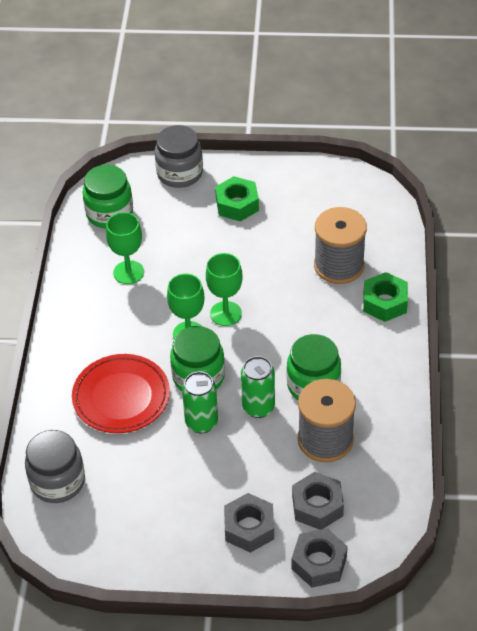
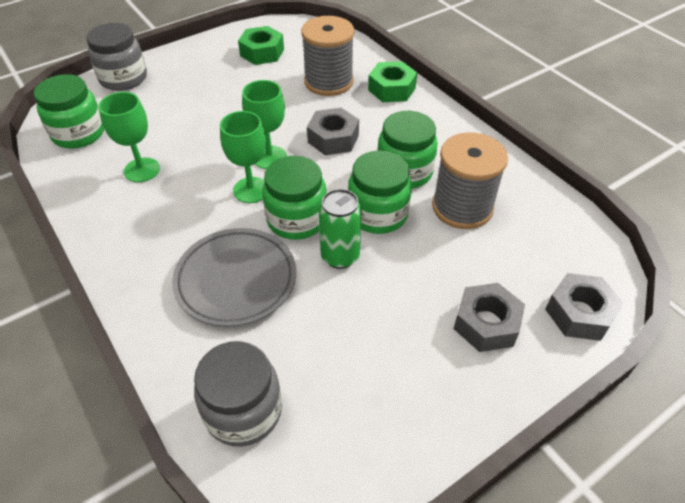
camera: 40 degrees left, 0 degrees up
(121, 397) = (236, 280): red plate -> grey plate
(237, 204) = (199, 78): green nut -> green nut (262, 52)
(258, 407) = (378, 214): green can -> green jar
(317, 506) = (519, 264): grey nut -> grey nut (333, 138)

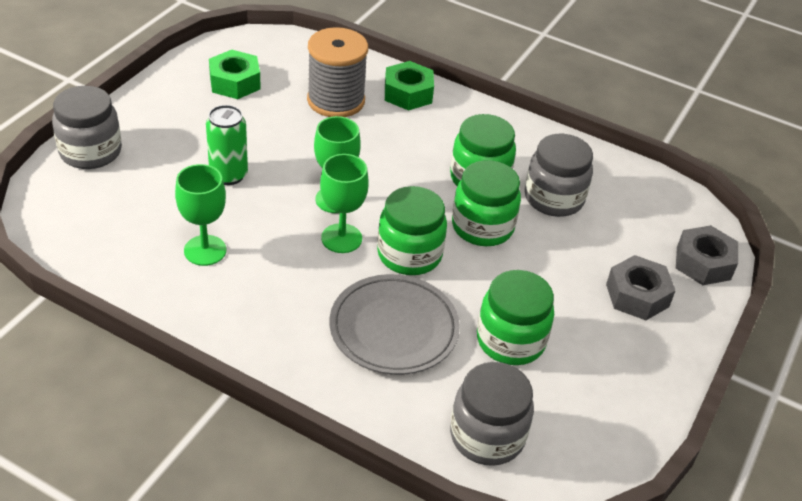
camera: 30 degrees left, 5 degrees down
(79, 134) = (93, 230): green jar -> green jar (510, 341)
(333, 138) = (386, 162): grey nut -> none
(340, 256) = (475, 277): green can -> green can (228, 175)
(462, 207) = (554, 198): grey spool -> grey jar

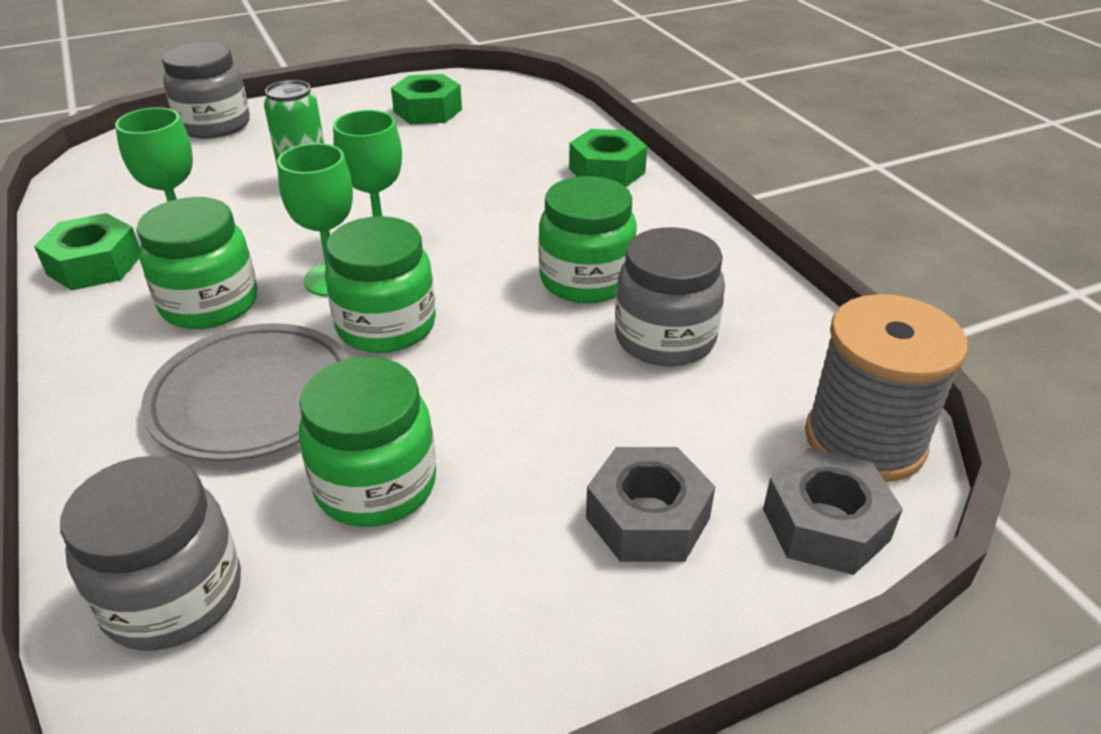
camera: 40 degrees right, 5 degrees down
(175, 295) = (95, 265): none -> green nut
(336, 100) = (512, 153): grey spool -> grey spool (864, 440)
(482, 227) = (520, 333): green jar -> green jar (210, 304)

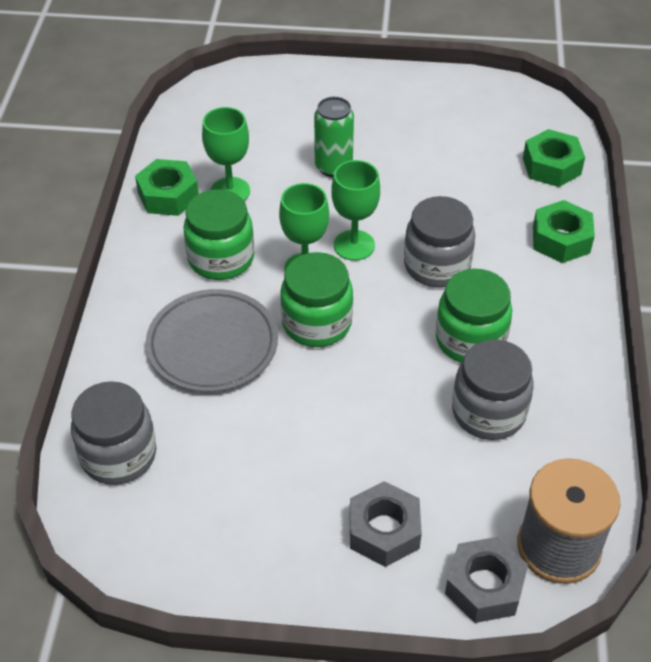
camera: 30 degrees right, 10 degrees up
(214, 125) = (299, 81): grey jar -> grey jar (437, 266)
(376, 485) = (248, 437): green jar -> none
(428, 110) = (464, 119): green nut -> green nut (551, 166)

